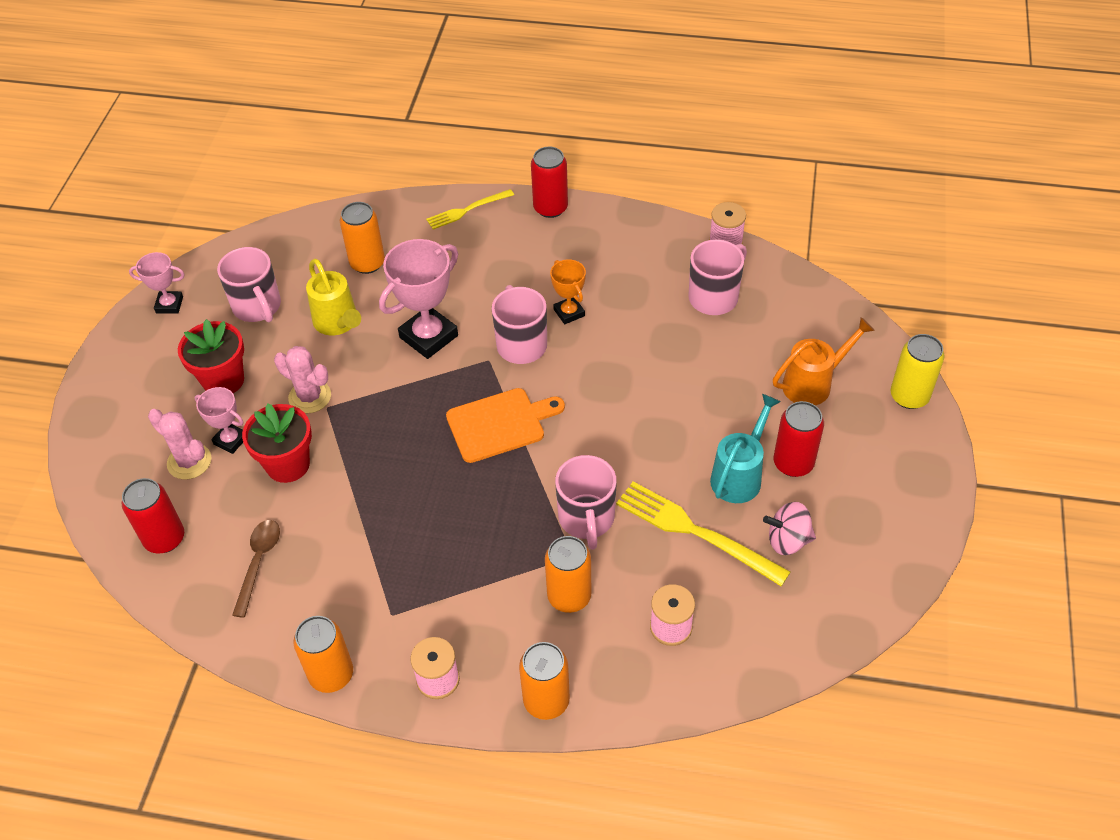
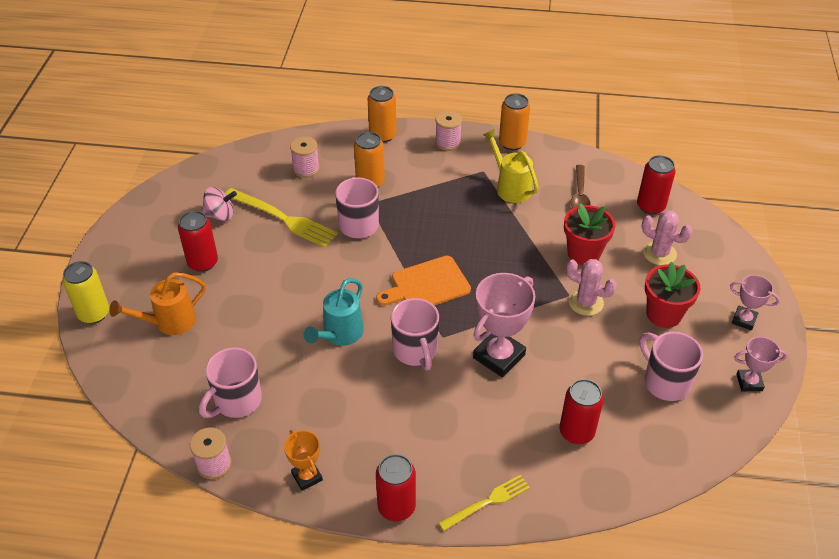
camera: 175 degrees right, 5 degrees down
(231, 440) = (635, 269): pink trophy -> pink trophy (744, 320)
(338, 323) = (584, 367): yellow watering can -> yellow watering can (510, 187)
(367, 263) = (576, 432): orange can -> red can
(569, 313) = (374, 382): orange trophy -> orange trophy (307, 477)
(740, 475) = (244, 254): turquoise watering can -> turquoise watering can (339, 335)

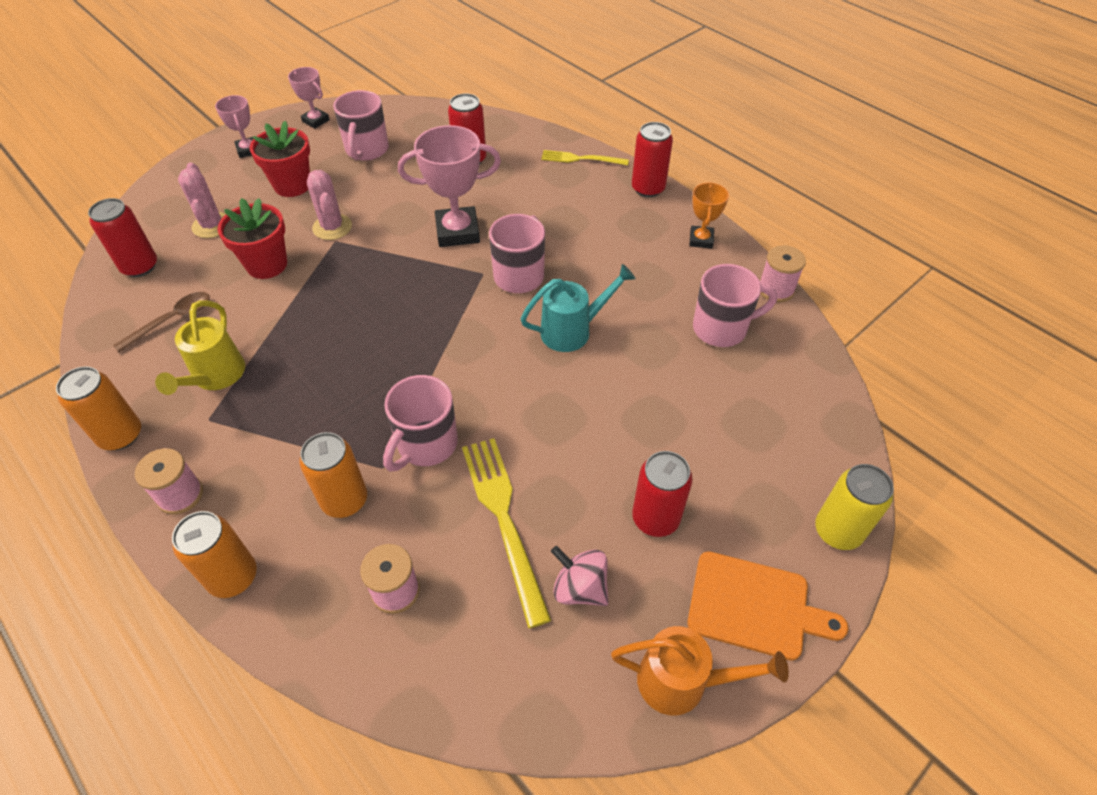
camera: 140 degrees left, 5 degrees up
(169, 322) = (746, 457): orange watering can -> orange watering can (683, 682)
(427, 285) = (440, 326): orange cutting board -> orange cutting board (754, 606)

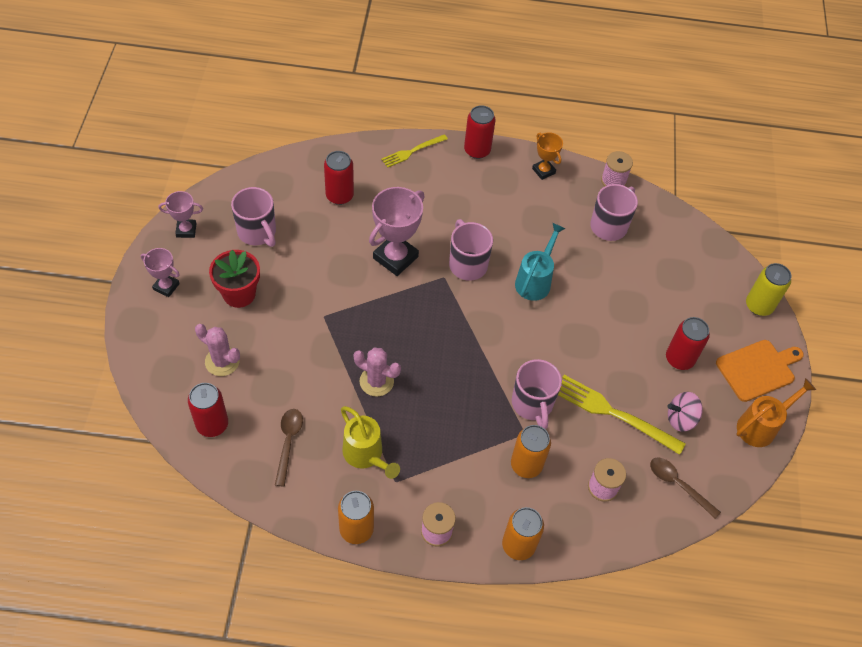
camera: 45 degrees left, 5 degrees up
(266, 264) = (300, 363): red flower pot -> none
(332, 227) = (309, 307): pink cactus -> pink cactus (376, 381)
(487, 664) = (678, 485): none -> brown spoon

